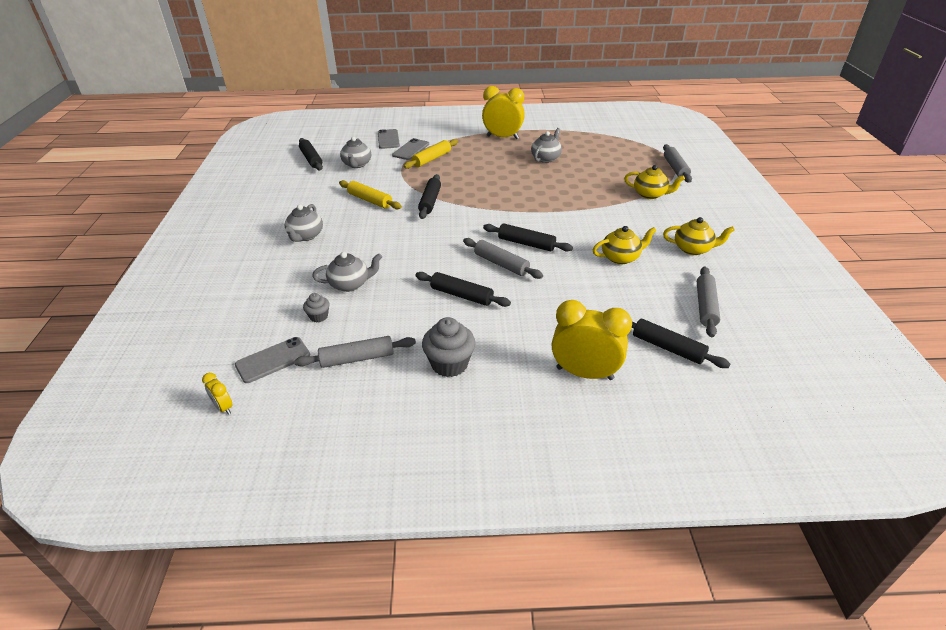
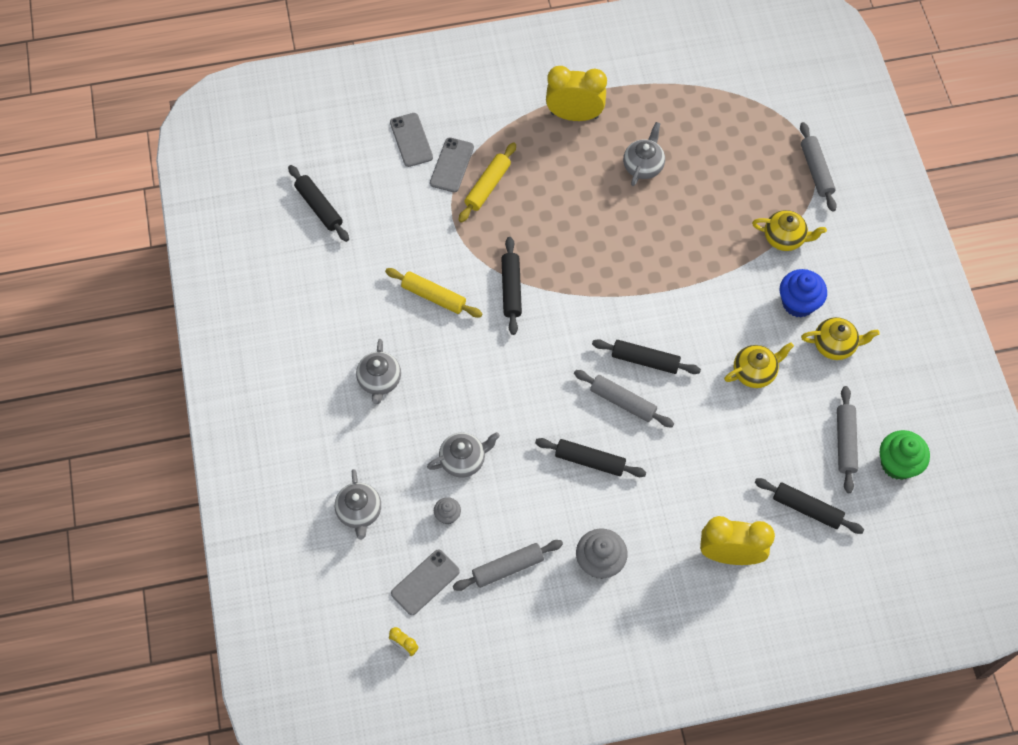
camera: 10 degrees left, 25 degrees up
(357, 164) = (388, 213): grey teapot -> grey teapot (359, 512)
(660, 225) = (798, 303): none -> blue cupcake
(760, 325) = (897, 464): none -> green cupcake

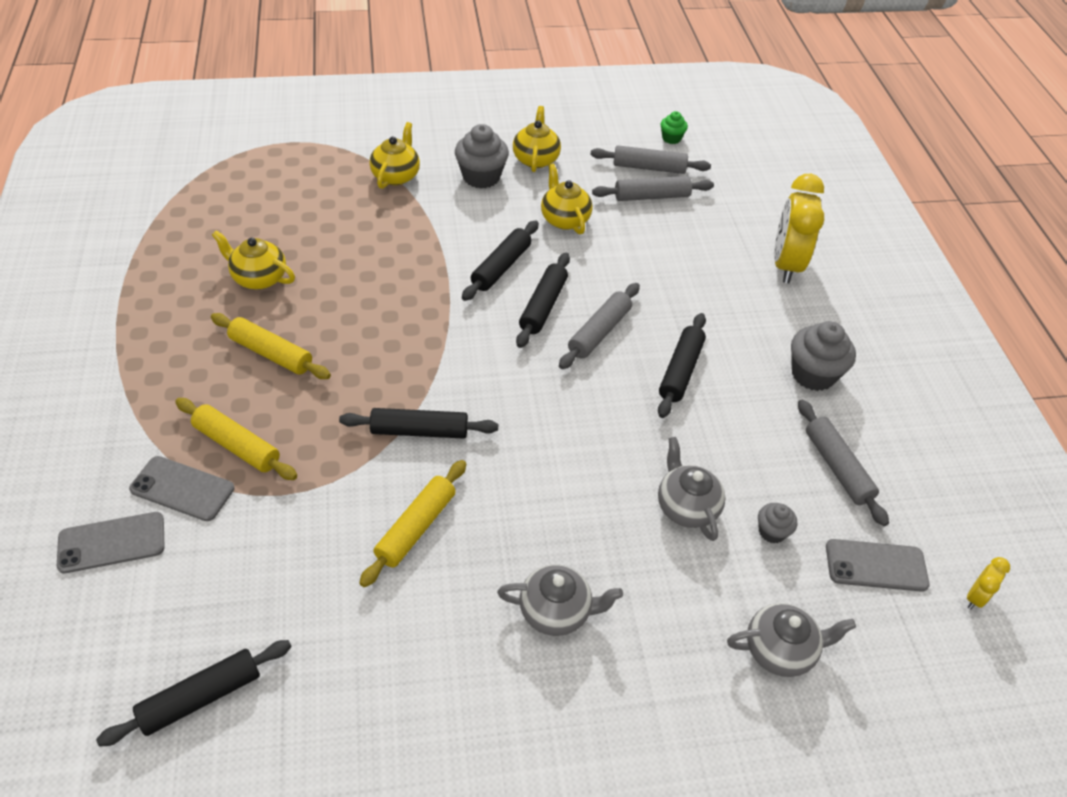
camera: 90 degrees left, 15 degrees down
(425, 582) = (876, 565): grey phone -> grey phone turned 45 degrees counterclockwise
(569, 189) = (271, 353): none -> yellow rolling pin
(574, 115) = (150, 337): yellow clock -> none
(643, 165) = (258, 278): grey teapot -> yellow teapot
(798, 303) = (481, 177): blue cupcake -> grey cupcake
(807, 508) = (725, 203): black rolling pin -> black rolling pin (501, 267)
(816, 170) = (314, 142): grey rolling pin -> grey rolling pin (651, 196)
(897, 464) = (671, 138): green cupcake -> green cupcake, size x0.54

